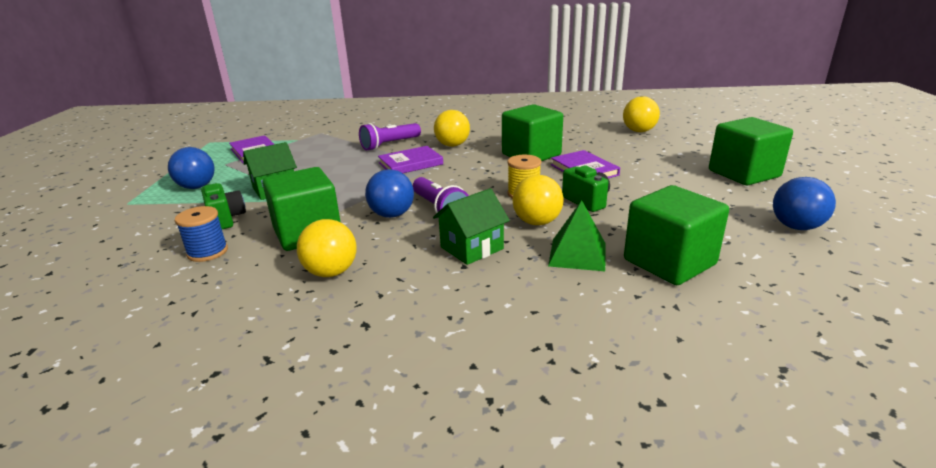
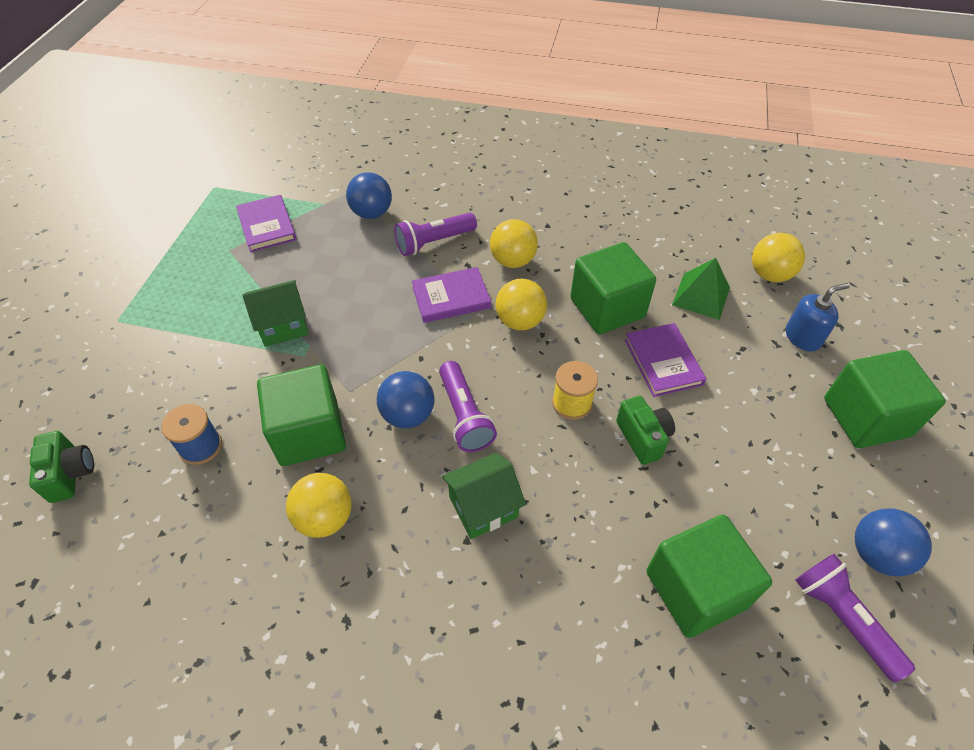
camera: 10 degrees right, 25 degrees up
(197, 187) = (195, 299): blue ball -> blue ball (372, 213)
(226, 219) = (223, 382): green camera -> green camera (71, 474)
(537, 222) = (570, 470): yellow ball -> yellow ball (520, 321)
(577, 254) = (597, 548): green pyramid -> green pyramid (701, 296)
(677, 150) = (803, 337): none -> blue soap dispenser
(794, 259) = (842, 618): none -> purple flashlight

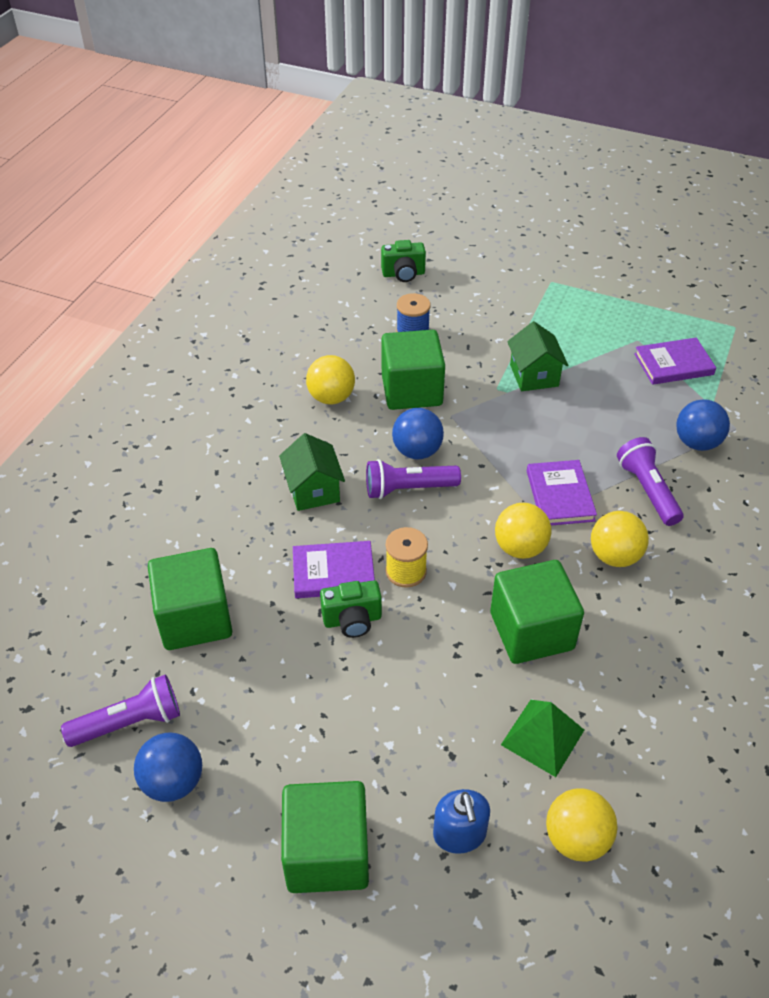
camera: 100 degrees right, 5 degrees down
(663, 362) = (444, 665): purple book -> purple book (333, 572)

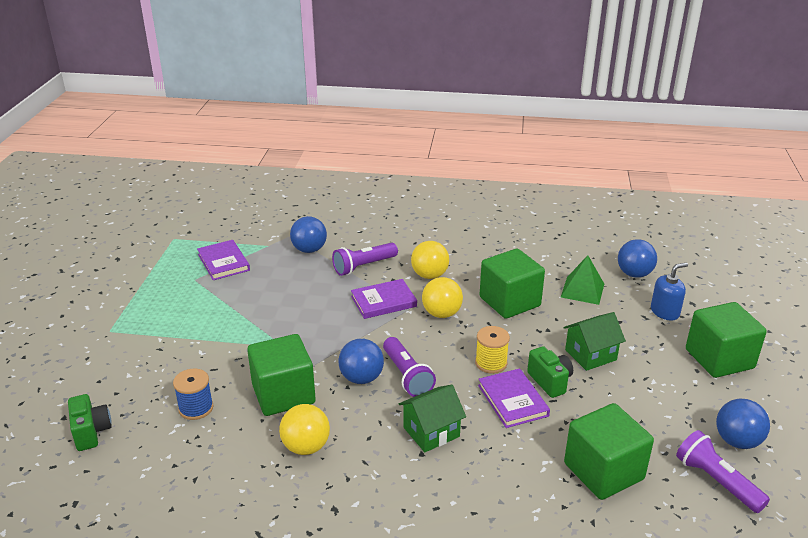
camera: 105 degrees left, 15 degrees down
(534, 375) = (249, 327): green house -> green house (590, 355)
(576, 838) = (634, 274): yellow ball -> blue ball

